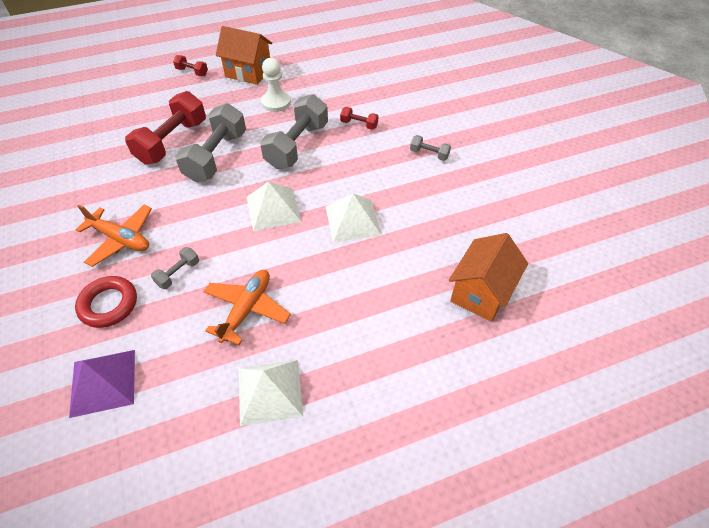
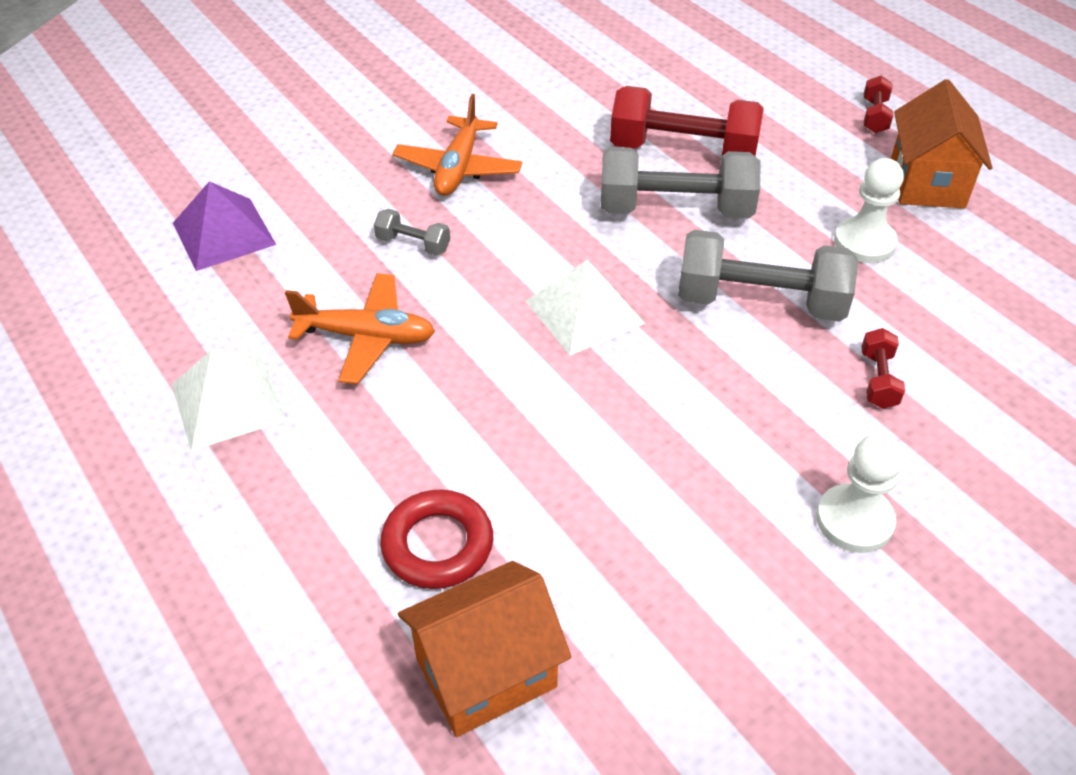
camera: 75 degrees right, 5 degrees down
(109, 304) = (343, 196): red ring -> red ring (437, 545)
(352, 220) = (601, 427): white pyramid -> none
(429, 154) = (854, 520): grey dumbbell -> white pawn
(481, 293) = (486, 673): orange house -> orange house turned 45 degrees counterclockwise

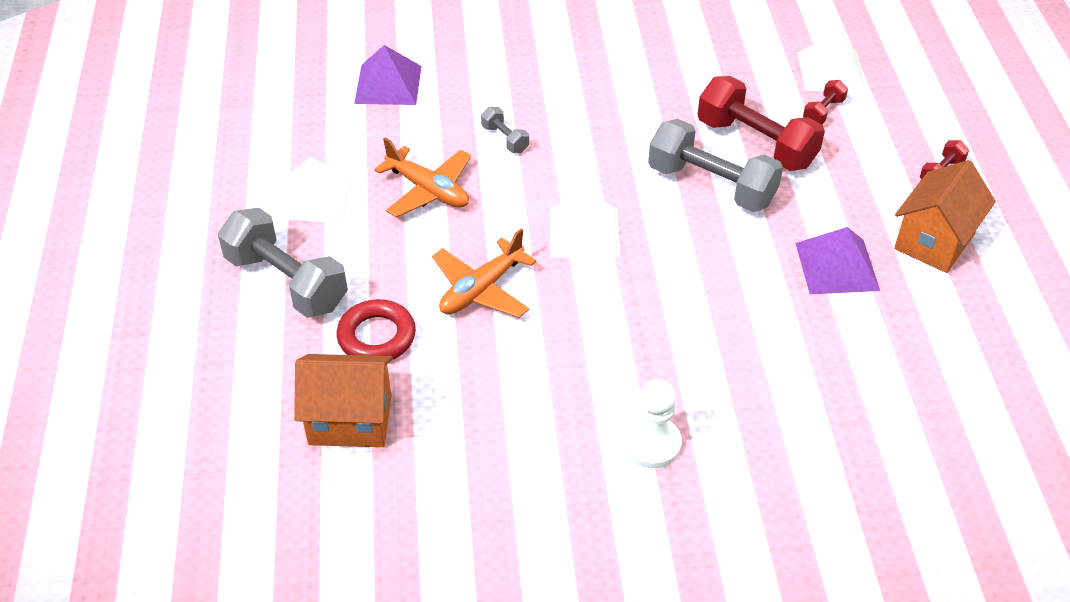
camera: 30 degrees right, 0 degrees up
(458, 168) = (578, 95): orange plane -> orange plane (481, 289)
(694, 57) = (831, 71): none -> white pyramid
(759, 302) = (715, 276): grey dumbbell -> grey dumbbell (286, 282)
(864, 242) = (837, 266): white pawn -> purple pyramid
(878, 380) = (754, 365): red dumbbell -> red dumbbell (823, 111)

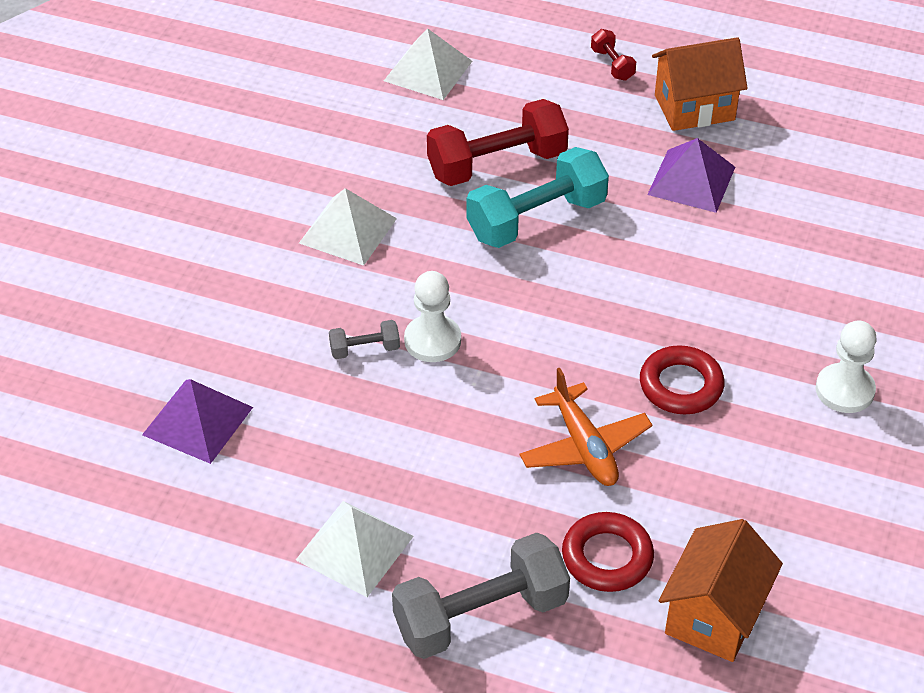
camera: 65 degrees left, 0 degrees up
(428, 190) = (406, 442): orange plane -> none
(537, 170) = (432, 340): none -> white pawn
(584, 232) = (546, 337): white pyramid -> white pyramid (348, 230)
(584, 329) = (681, 385): none -> red ring
(711, 185) = (536, 219): grey dumbbell -> turquoise dumbbell
(823, 111) = (482, 101): red dumbbell -> none
(934, 241) = (694, 108): orange house -> orange house turned 75 degrees counterclockwise

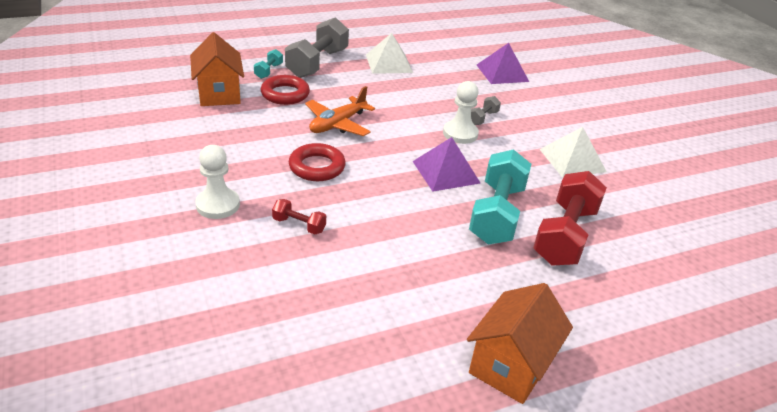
camera: 135 degrees right, 10 degrees down
(428, 71) = (703, 278): white pyramid -> none
(584, 447) = (337, 124): orange plane -> orange plane turned 75 degrees counterclockwise
(586, 638) = (268, 71): none -> turquoise dumbbell
(612, 64) = (617, 369): red dumbbell -> red dumbbell (299, 225)
(691, 180) = (440, 294): purple pyramid -> purple pyramid (446, 172)

